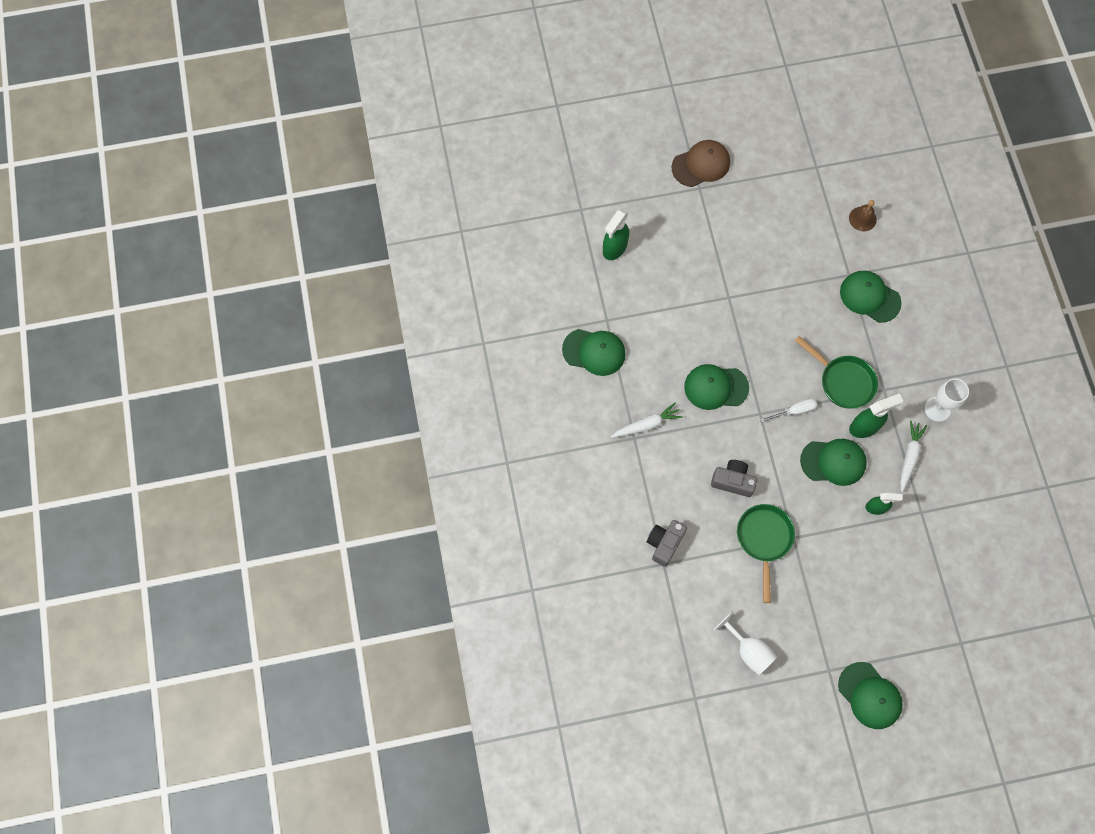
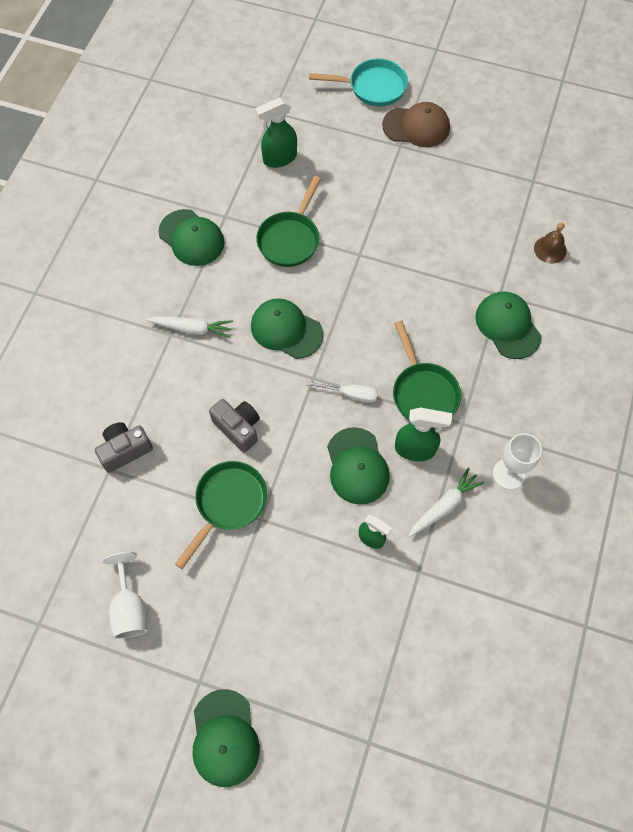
camera: 30 degrees right, 5 degrees down
(644, 146) = (372, 87): none -> turquoise pan
(669, 312) = (290, 239): none -> green pan
(833, 462) = (357, 466): green cap -> green cap turned 45 degrees clockwise

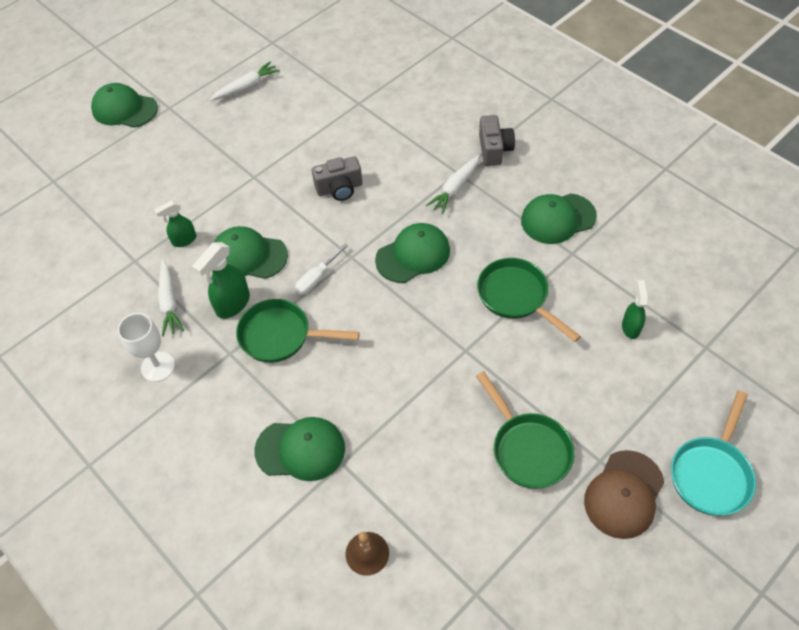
camera: 120 degrees right, 10 degrees down
(125, 450) = (368, 115): grey camera -> grey camera (494, 149)
(130, 608) = (246, 87): white goblet -> white carrot
(228, 504) = (280, 161): green pan -> green pan (528, 448)
(279, 158) = (630, 327): green spray bottle -> green spray bottle, size x0.65

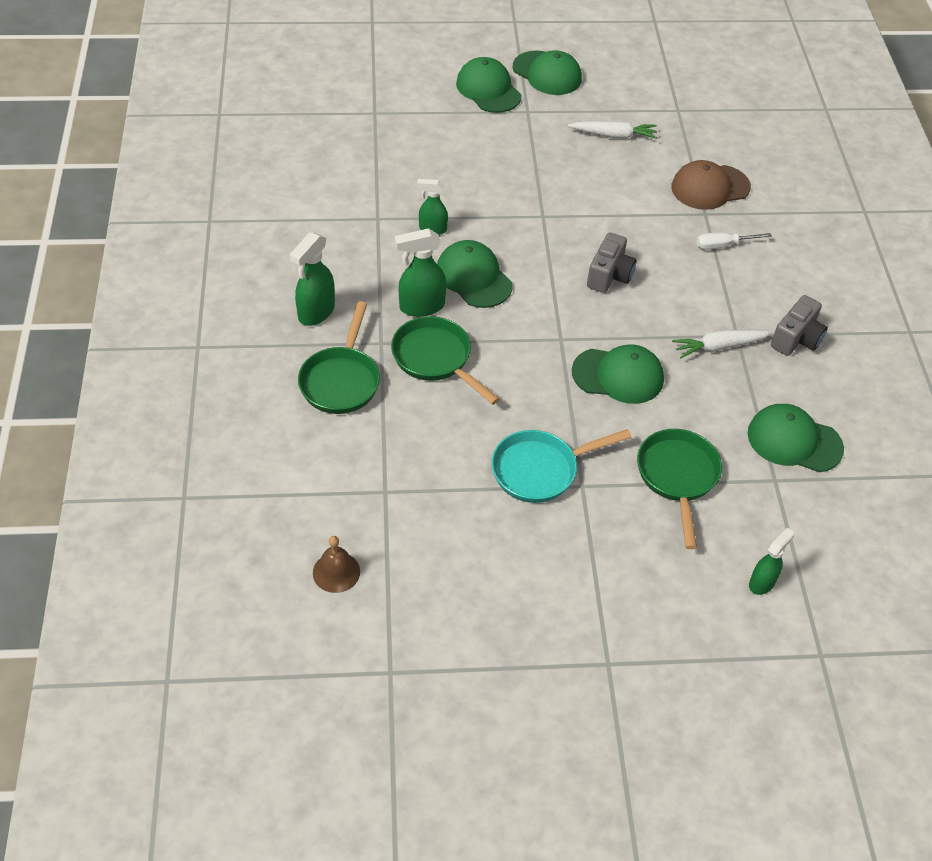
camera: 35 degrees right, 5 degrees down
(158, 367) = (316, 312): white goblet -> green spray bottle
(169, 303) = (372, 270): white carrot -> none
(300, 449) = (363, 456): green cap -> green cap (547, 73)
(317, 278) = (513, 335): white screwdriver -> white screwdriver (723, 245)
(339, 188) = (609, 275): grey camera -> grey camera turned 90 degrees counterclockwise
(528, 448) = (553, 603): green pan -> green pan (341, 380)
(624, 494) = (600, 706): brown cap -> brown cap (710, 187)
(711, 473) = (703, 757): turquoise pan -> turquoise pan (540, 470)

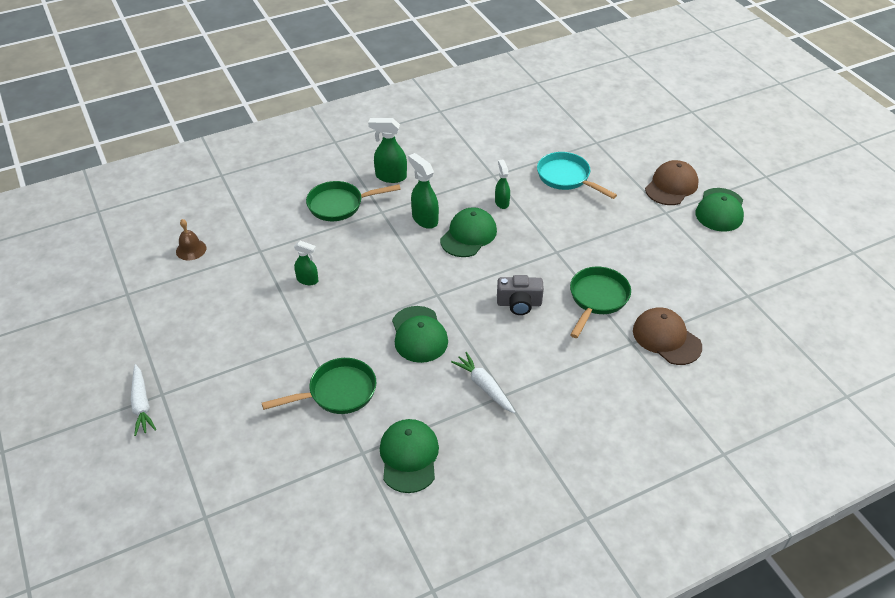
camera: 70 degrees right, 5 degrees down
(435, 359) = (381, 240): green pan -> green pan (597, 299)
(488, 89) = (671, 186): green cap -> brown cap
(540, 470) = (310, 317): turquoise pan -> turquoise pan (566, 178)
(614, 135) = (680, 266): white carrot -> white carrot (142, 404)
(723, 245) = (602, 363): white screwdriver -> none
(762, 582) = (259, 465): green spray bottle -> green spray bottle (308, 280)
(796, 339) = (524, 435): grey camera -> none

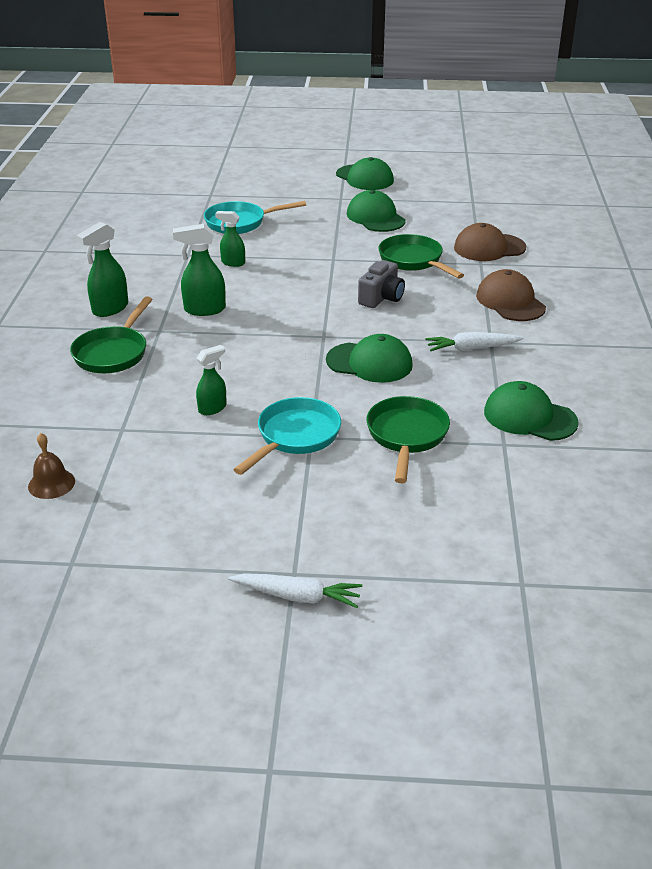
camera: 60 degrees left, 10 degrees down
(301, 334) = (295, 437): none -> turquoise pan
(468, 235) = (258, 294): green cap -> green cap (375, 217)
(671, 186) = (311, 185): brown cap -> brown cap (510, 301)

